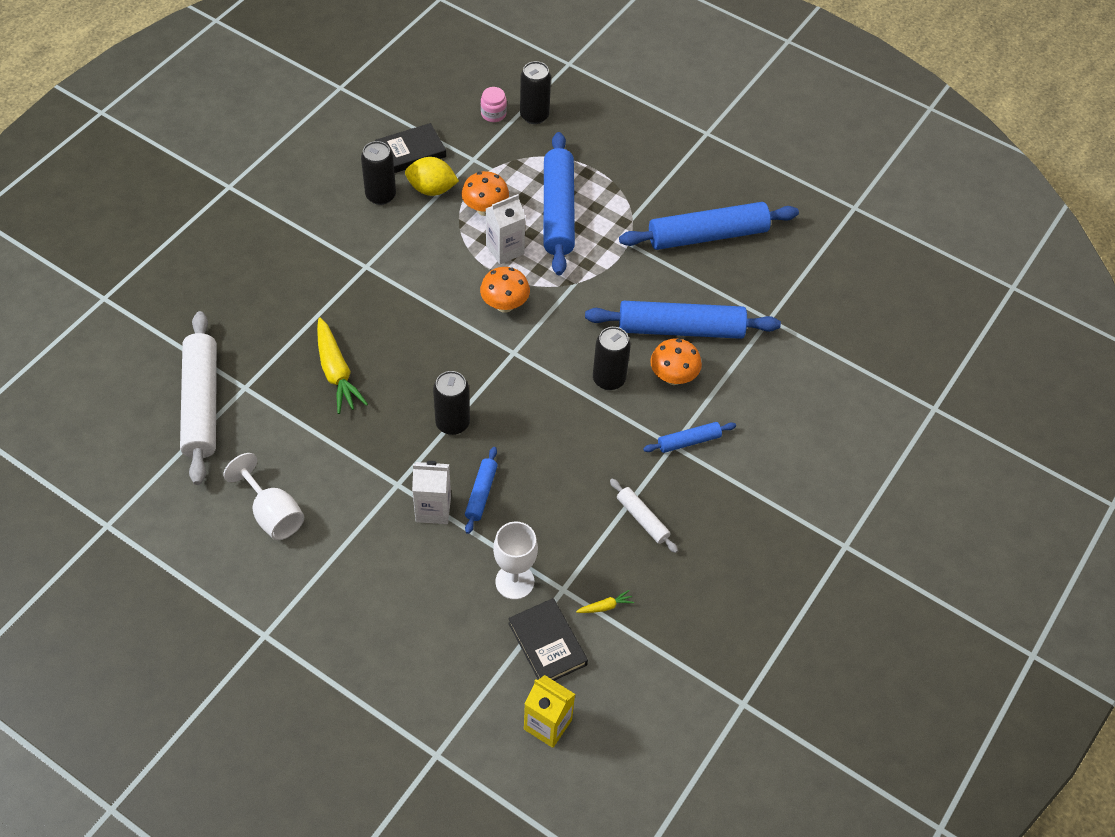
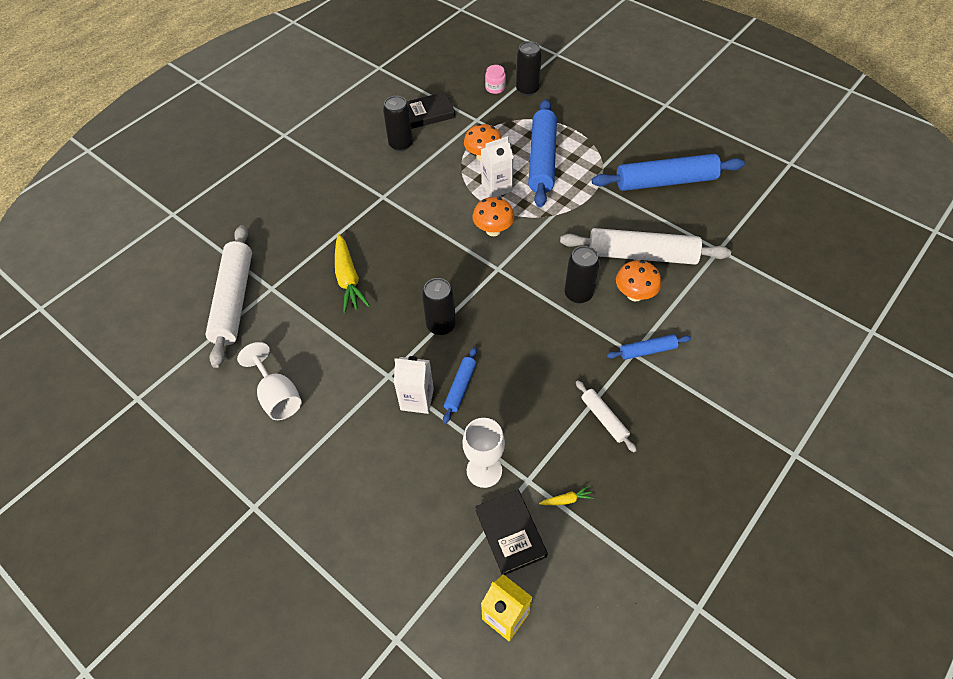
camera: 10 degrees right, 0 degrees up
(431, 189) = (441, 141): yellow lemon -> none
(680, 329) = (641, 255): blue rolling pin -> white rolling pin

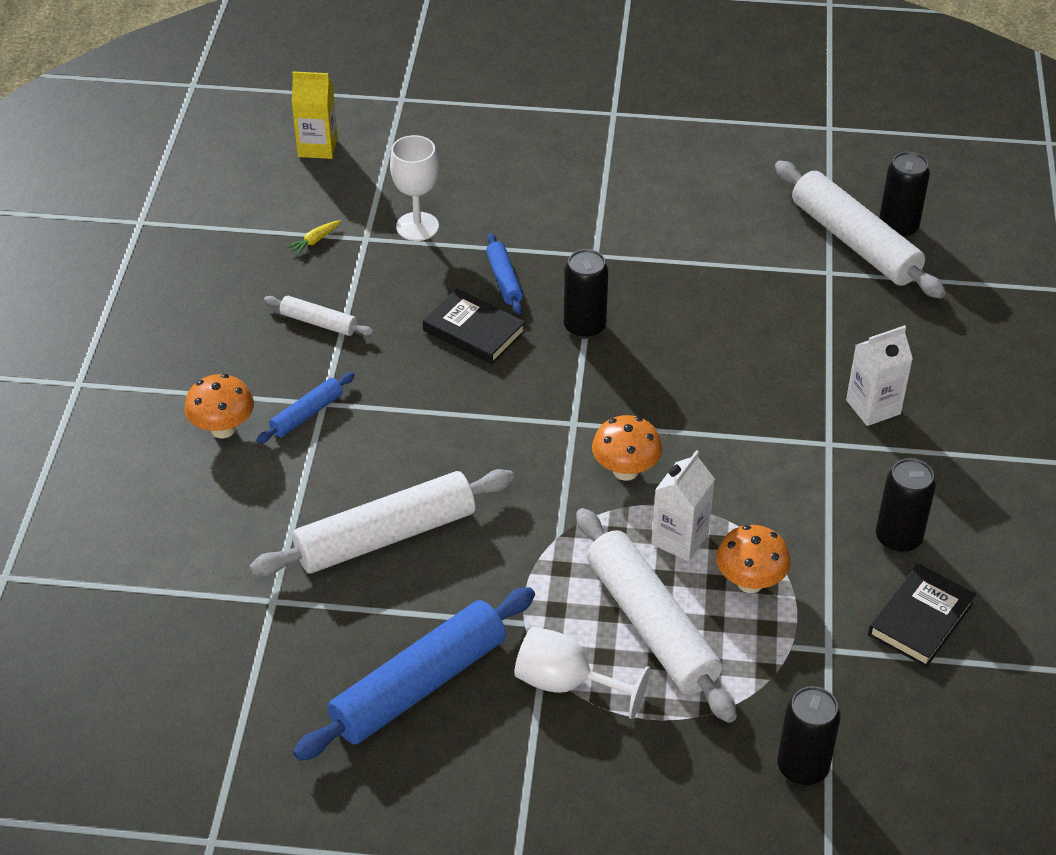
camera: 145 degrees right, 10 degrees down
(277, 396) = (692, 189): white goblet -> white goblet (566, 683)
(348, 279) = (750, 323): yellow carrot -> none
(417, 399) = (542, 249): white carton -> white carton (873, 407)
(495, 88) = (864, 740): pink jar -> none
(510, 533) = (354, 196): black book -> black book (474, 331)
(542, 159) = (651, 625): blue rolling pin -> white rolling pin
(578, 294) = (440, 441): black can -> black can (898, 228)
(634, 295) = (363, 475): orange mushroom -> orange mushroom (223, 429)

